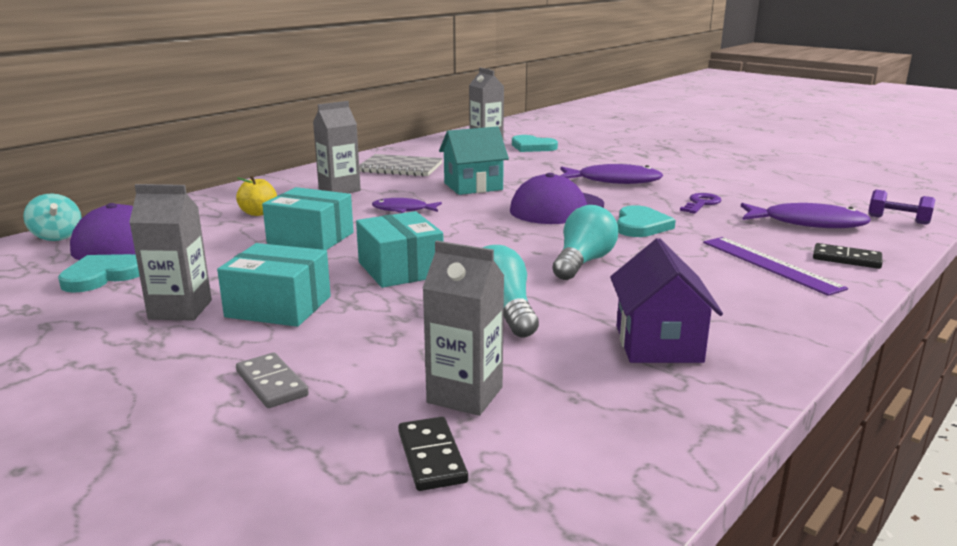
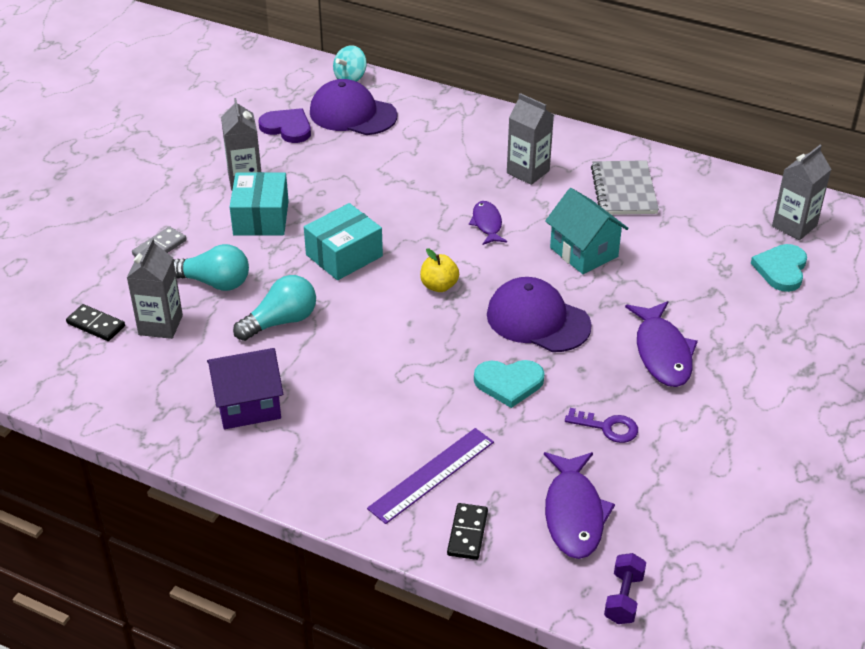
camera: 75 degrees right, 20 degrees up
(102, 276) = (287, 128): turquoise heart -> purple heart
(258, 213) = (441, 148): yellow apple -> yellow apple (439, 286)
(311, 238) = (393, 193): turquoise box -> none
(431, 457) = (96, 325): black domino -> black domino turned 60 degrees clockwise
(583, 262) = (394, 353): turquoise light bulb -> turquoise light bulb (214, 282)

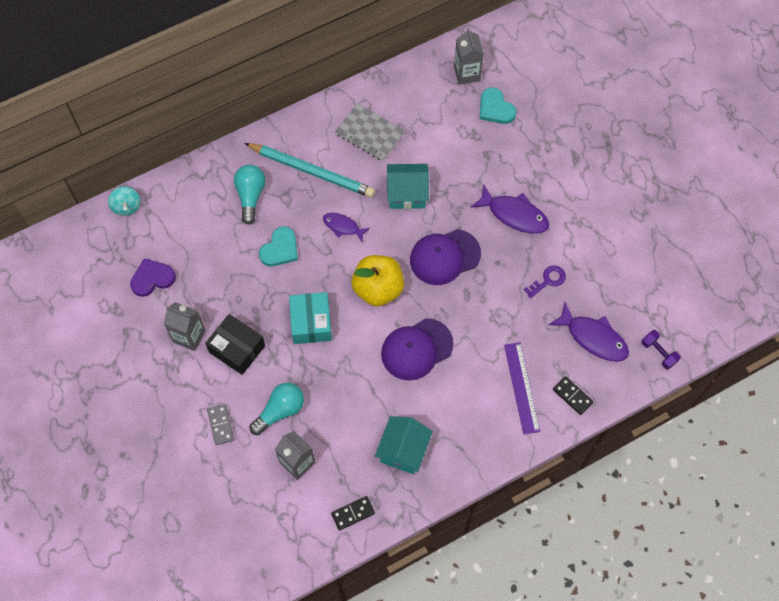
camera: 55 degrees left, 25 degrees up
(96, 325) = (269, 500): black domino -> black domino (353, 513)
(248, 405) = (403, 450): purple house -> turquoise house
(261, 218) = (237, 349): turquoise box -> black box
(281, 321) = (345, 393): turquoise light bulb -> turquoise light bulb (250, 196)
(352, 114) = (169, 230): purple cap -> purple cap (416, 349)
(439, 286) = (378, 288): yellow apple -> yellow apple, size x1.90
(509, 383) = (482, 305): turquoise heart -> turquoise heart (280, 249)
(528, 172) = (312, 171): grey carton -> turquoise pencil

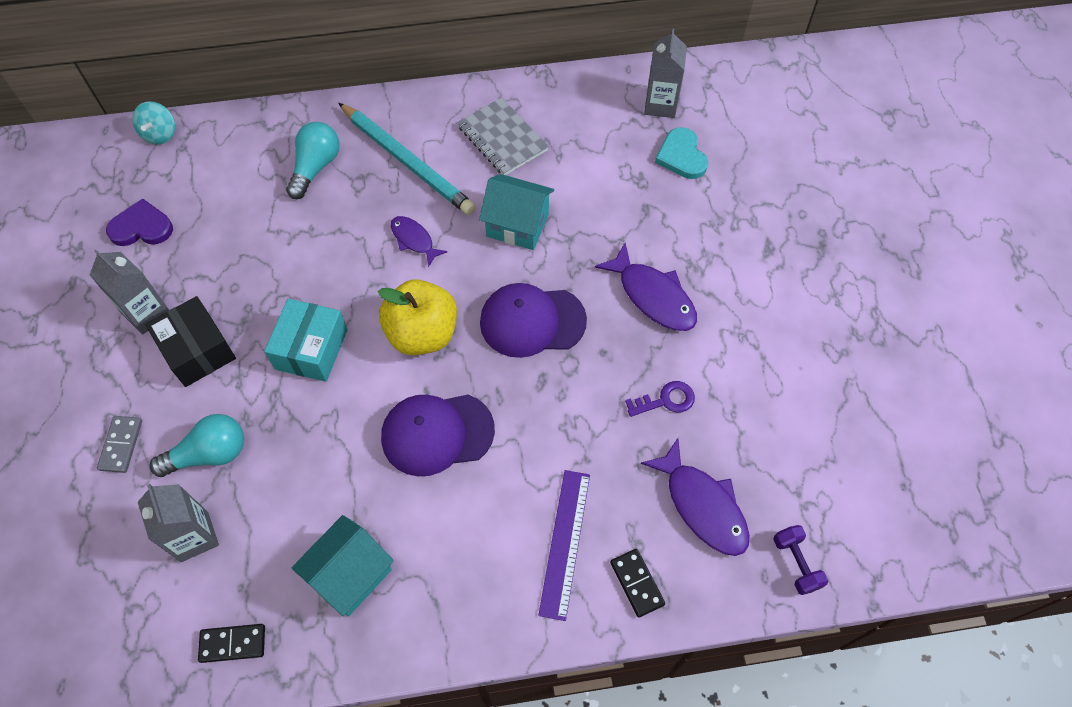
camera: 20 degrees right, 5 degrees down
(280, 249) = (319, 242): turquoise heart -> none

